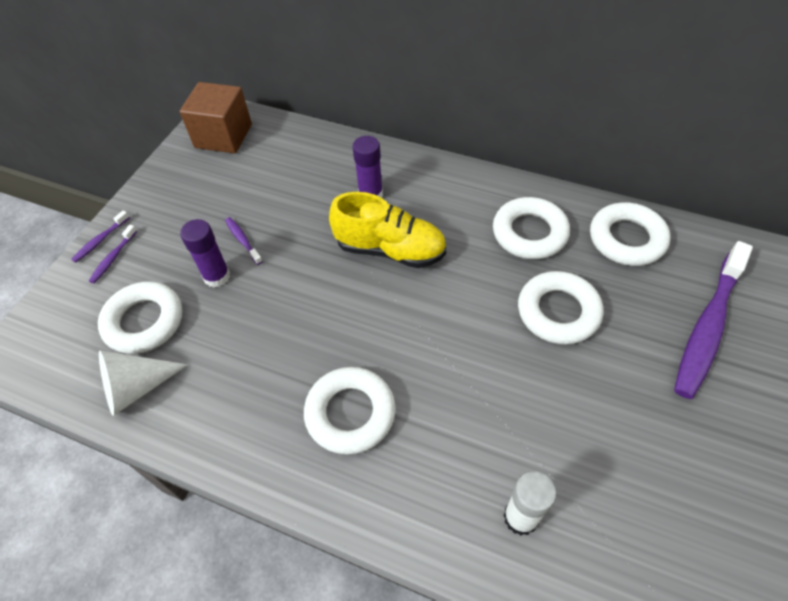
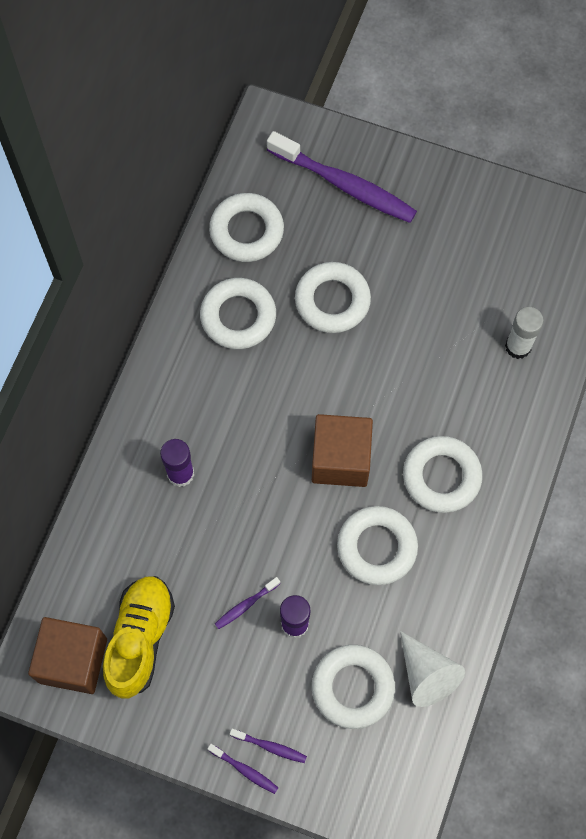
camera: 95 degrees left, 15 degrees up
(279, 346) = (377, 547): none -> white ring
(377, 316) = (340, 459): none -> brown cube
(390, 250) = (259, 450): yellow shoe -> yellow shoe (140, 639)

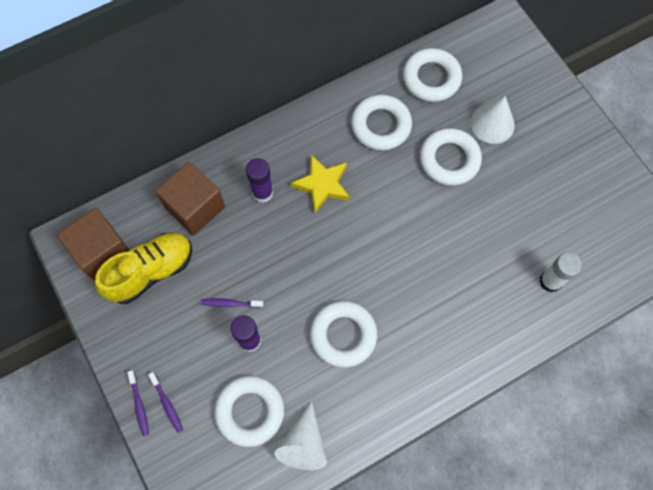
camera: 40 degrees right, 0 degrees up
(232, 420) = (322, 185): none -> yellow star
(340, 459) = (369, 261): brown cube -> brown cube (195, 207)
(343, 233) = (492, 123): none -> white cone
(345, 185) = (519, 95): purple toothbrush -> none
(441, 477) = (425, 324): white ring -> none

